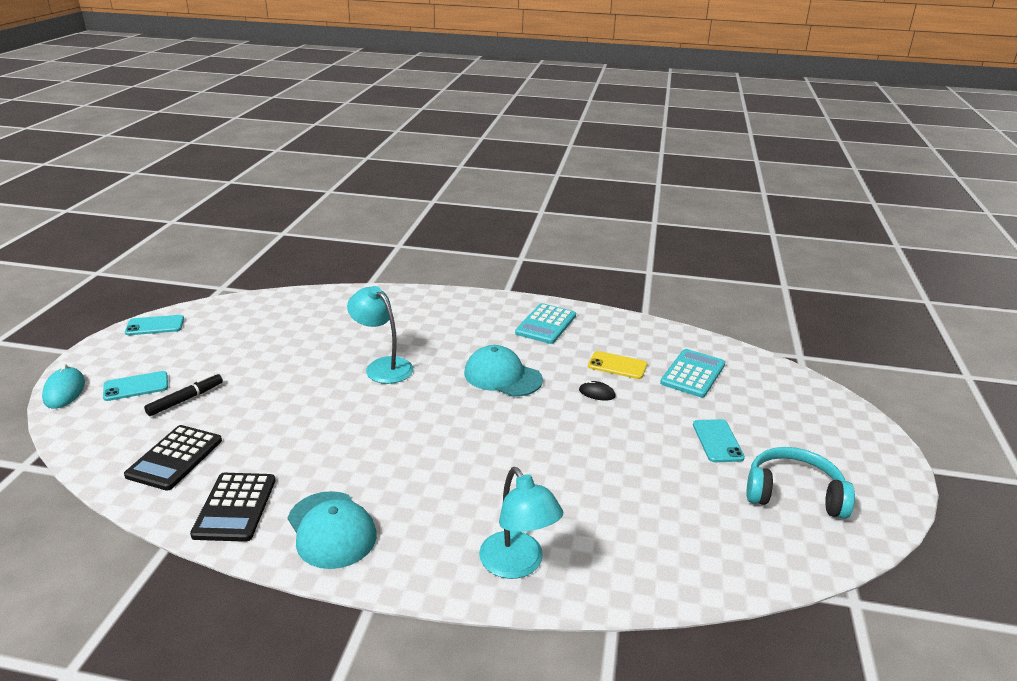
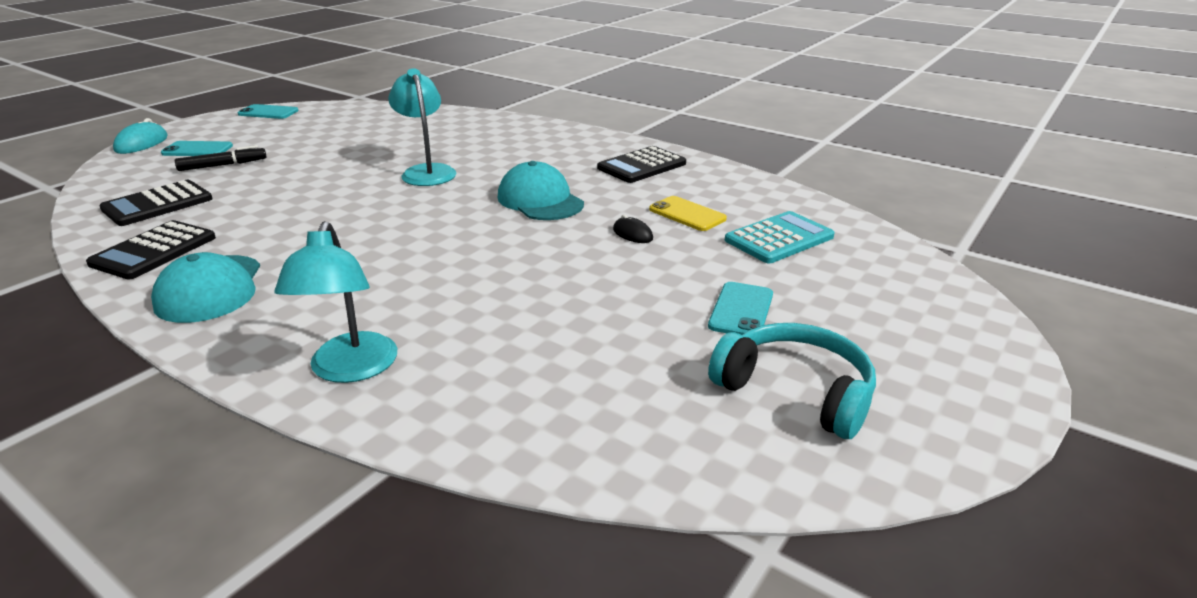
camera: 25 degrees right, 0 degrees up
(546, 324) = (642, 166): turquoise calculator -> black calculator

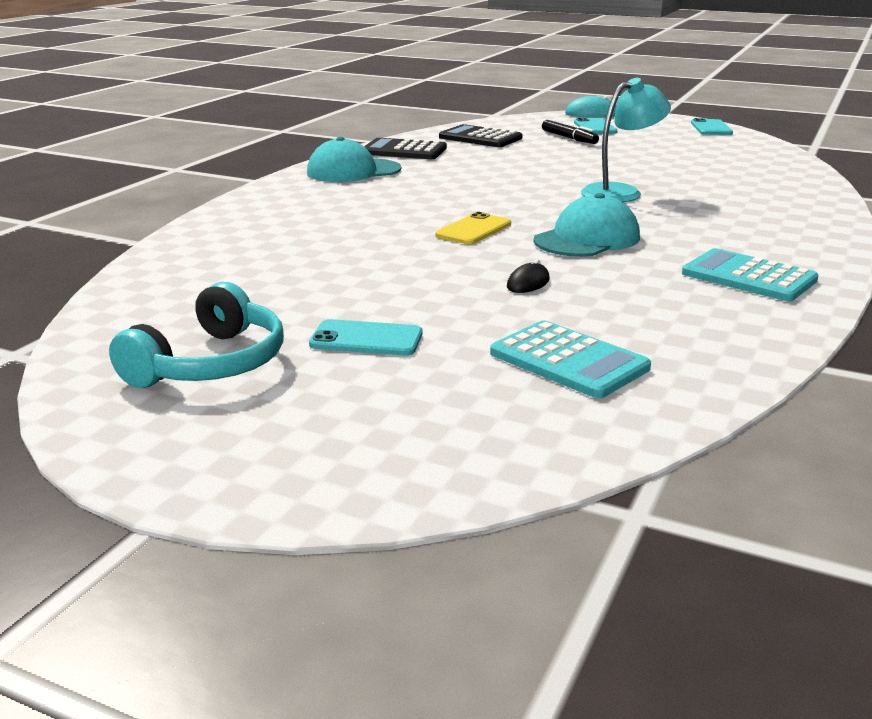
camera: 80 degrees right, 5 degrees down
(350, 369) = (250, 217): turquoise lamp -> none
(642, 166) = (748, 277): black calculator -> turquoise calculator
(687, 214) = (606, 307): yellow phone -> yellow phone (473, 230)

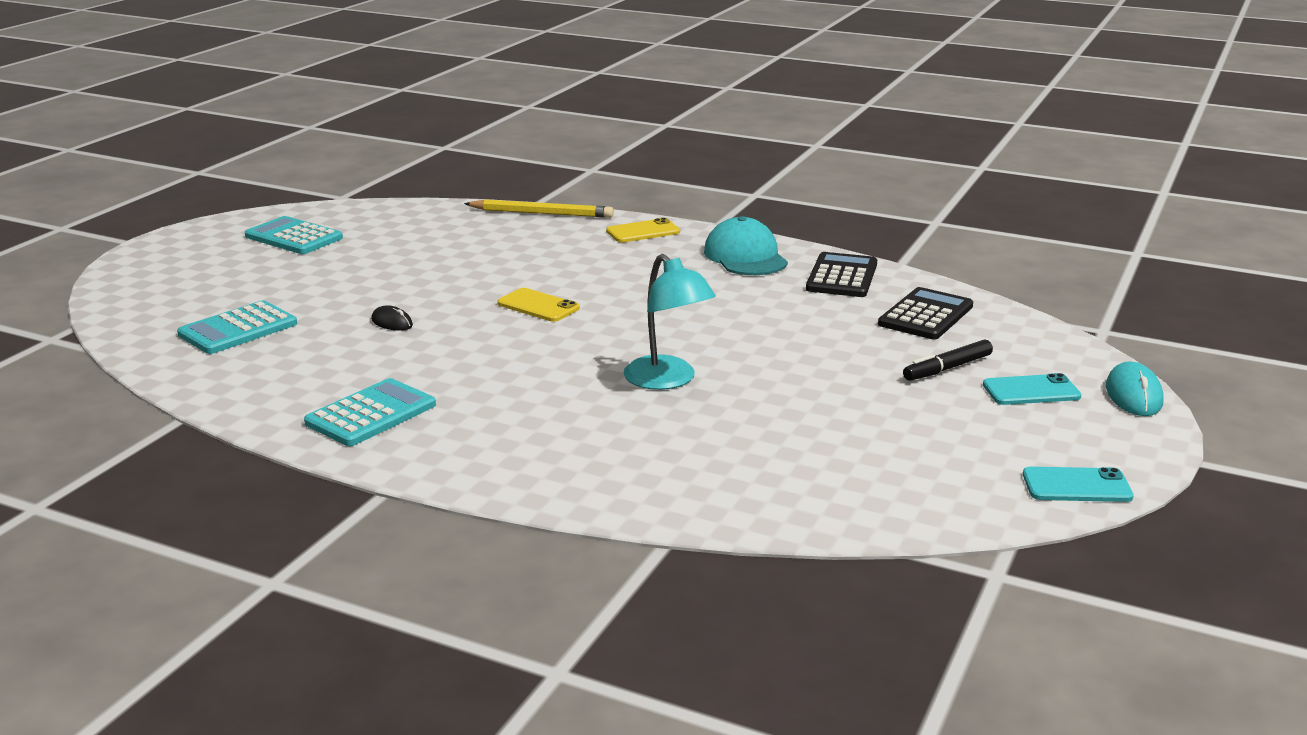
camera: 90 degrees right, 0 degrees up
(189, 235) = (541, 213): none -> yellow pencil
(210, 364) = (293, 237): turquoise headphones -> turquoise calculator
(273, 199) = (643, 231): none -> yellow phone
(366, 339) = (308, 273): turquoise phone -> none
(587, 239) = (500, 352): turquoise cap -> none

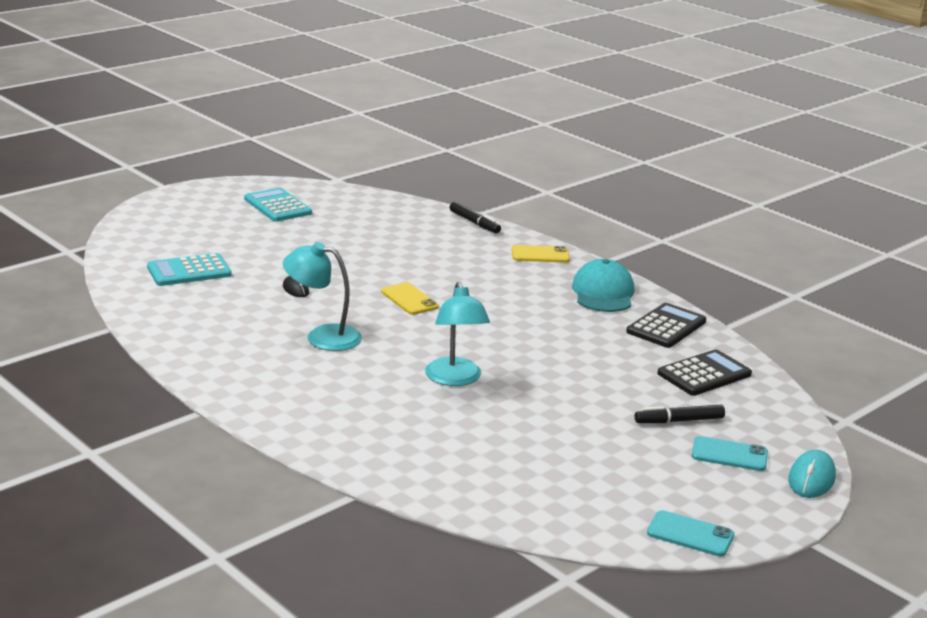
camera: 20 degrees right, 0 degrees up
(371, 414) = (230, 354): turquoise calculator -> none
(470, 368) = (322, 336): none -> turquoise lamp
(541, 213) = (474, 223): yellow pencil -> black marker

